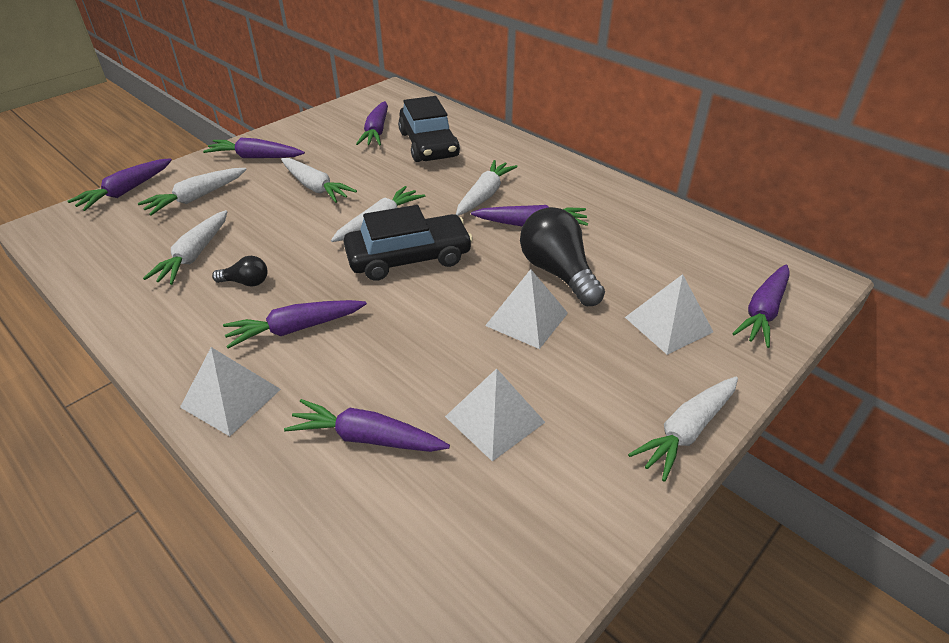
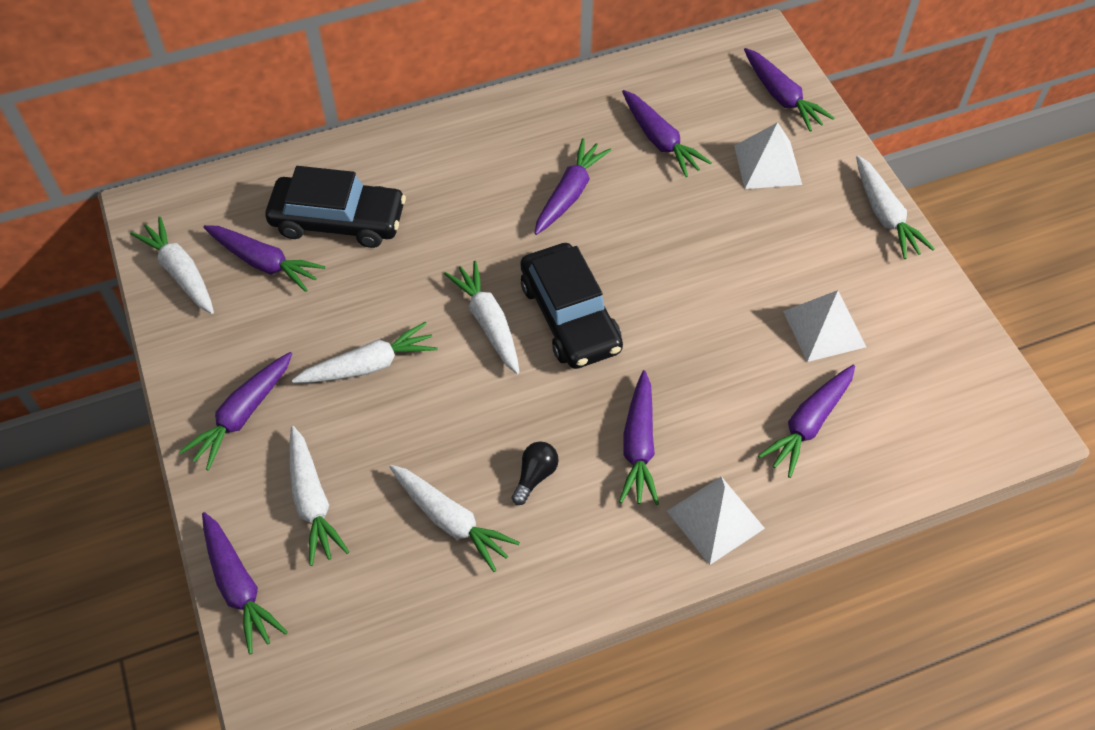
camera: 65 degrees left, 15 degrees up
(409, 258) = (570, 316): black car -> black car turned 150 degrees clockwise
(484, 195) = (489, 210): white carrot -> white carrot (180, 272)
(526, 319) = (713, 258): white pyramid -> none
(557, 272) = (659, 207): black light bulb -> none
(631, 254) = (660, 140): none -> purple carrot

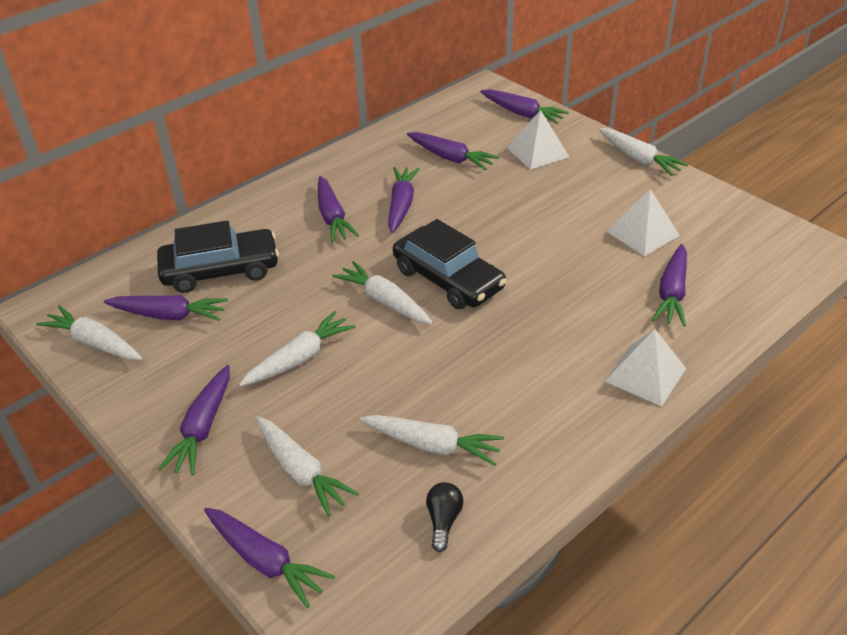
camera: 20 degrees left, 15 degrees down
(535, 476) = (484, 391): black light bulb -> black light bulb (443, 520)
(639, 445) = (554, 345): purple carrot -> purple carrot (332, 217)

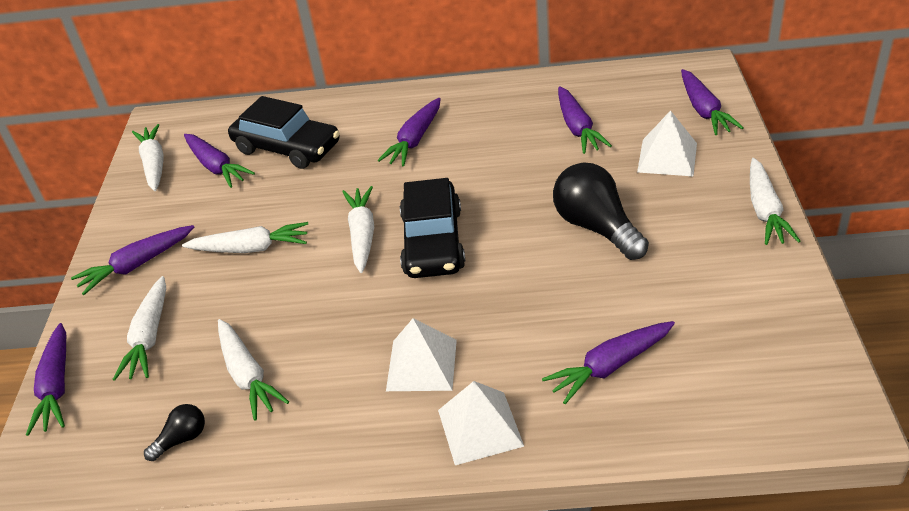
camera: 45 degrees right, 0 degrees up
(401, 205) = (480, 155): purple carrot -> none
(551, 215) = (596, 227): none -> black light bulb
(642, 233) = (662, 291): white pyramid -> white pyramid (421, 365)

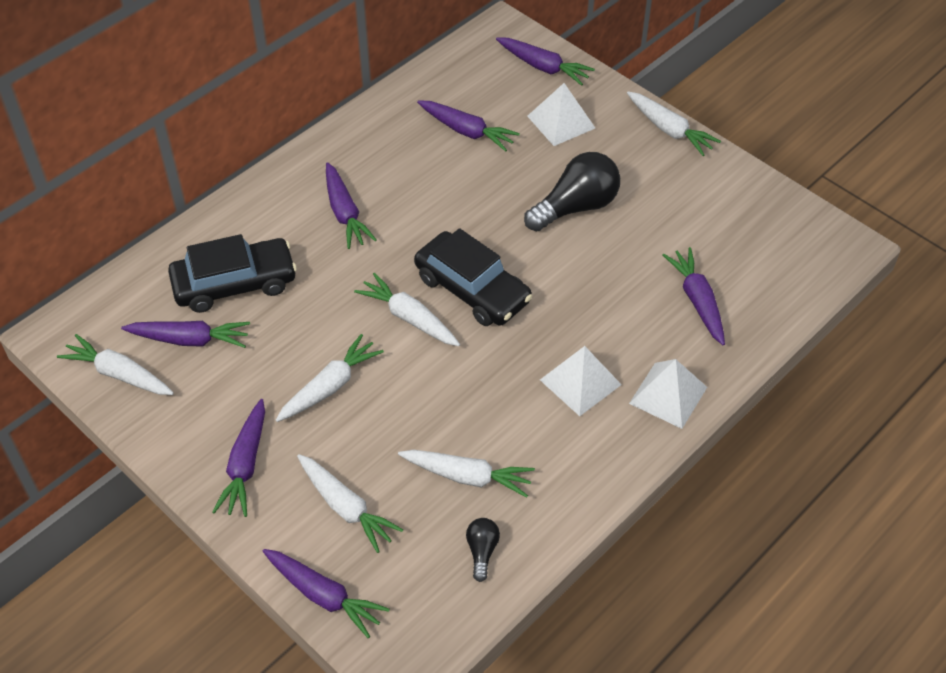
camera: 50 degrees left, 10 degrees up
(596, 227) = (576, 207): black light bulb -> black light bulb turned 135 degrees clockwise
(610, 366) = (697, 301): purple carrot -> purple carrot turned 150 degrees clockwise

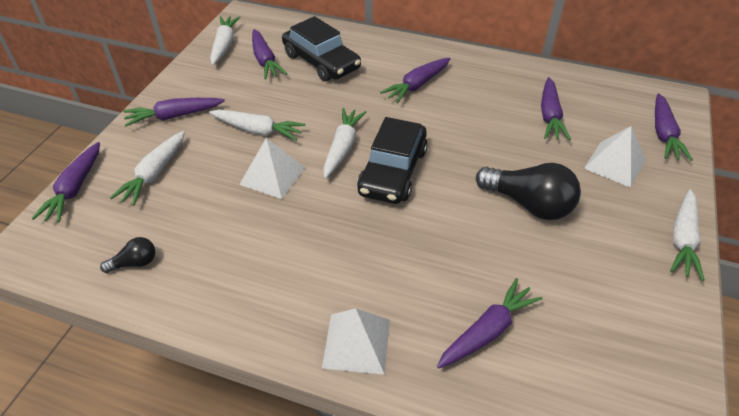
camera: 65 degrees right, 5 degrees down
(467, 476) = (205, 230): white carrot -> none
(580, 382) = (336, 270): white pyramid -> white pyramid (272, 175)

